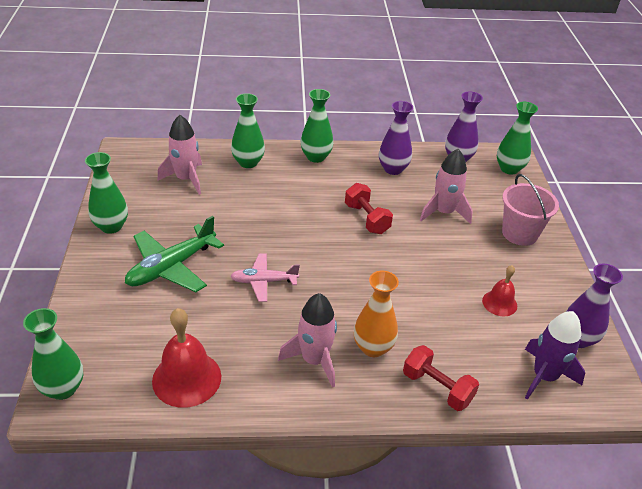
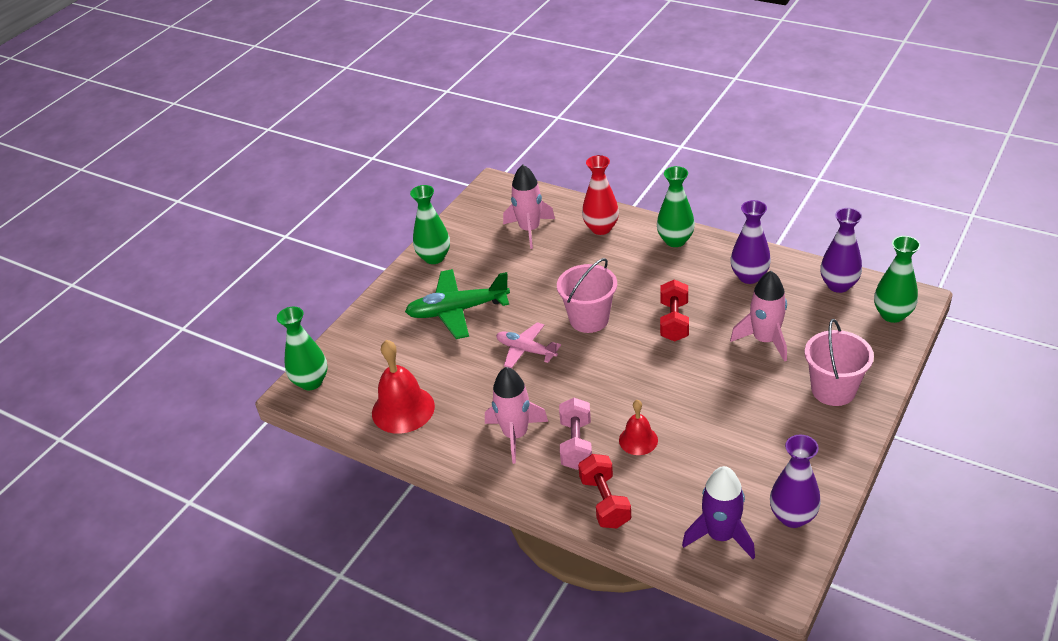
camera: 40 degrees right, 0 degrees up
(248, 162) = (601, 228): green vase -> red vase
(297, 238) = (589, 319): none -> pink bucket
(373, 347) = (576, 444): orange vase -> pink dumbbell
(499, 303) = (740, 451): red bell -> red bell (638, 440)

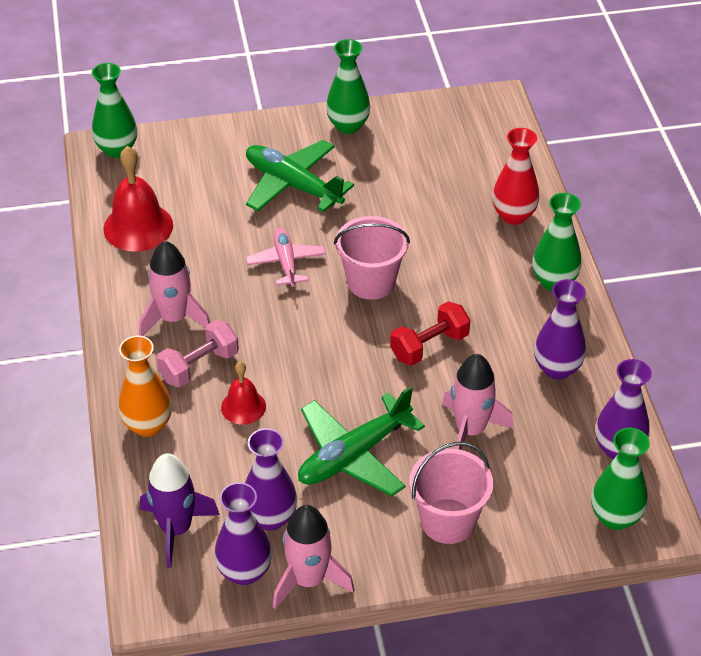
camera: 45 degrees right, 5 degrees up
(529, 230) = (456, 166): pink rocket -> pink rocket (309, 580)
(605, 502) = (147, 425): red dumbbell -> orange vase
(735, 405) = (354, 455): none -> green plane
(754, 477) = (270, 518): none -> purple vase

